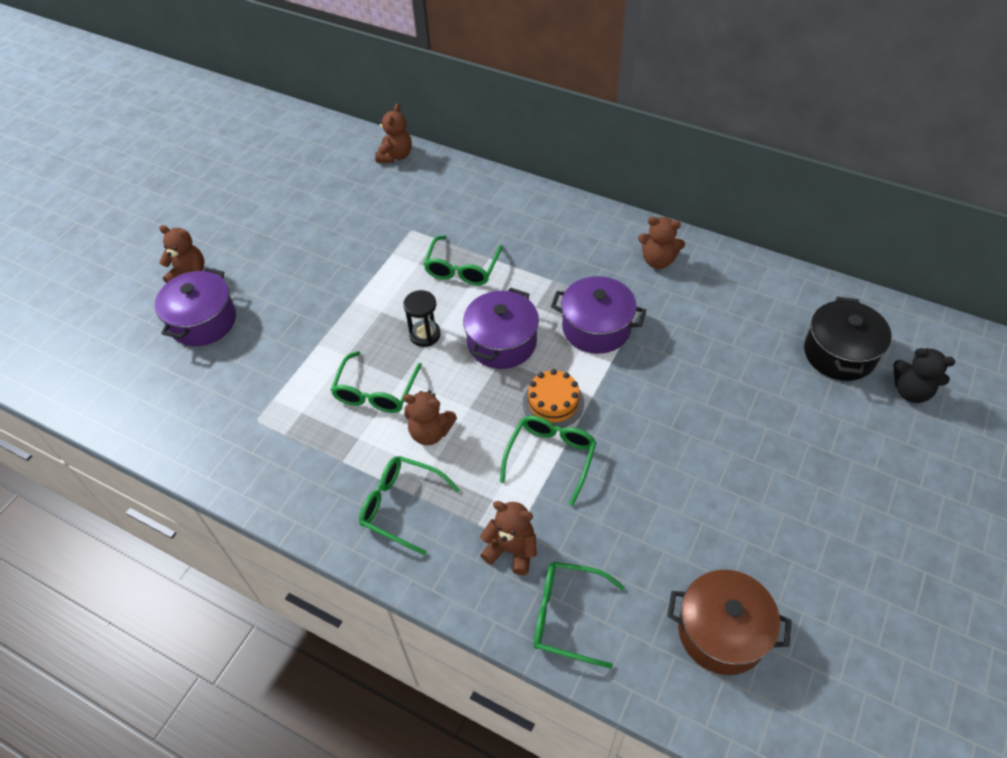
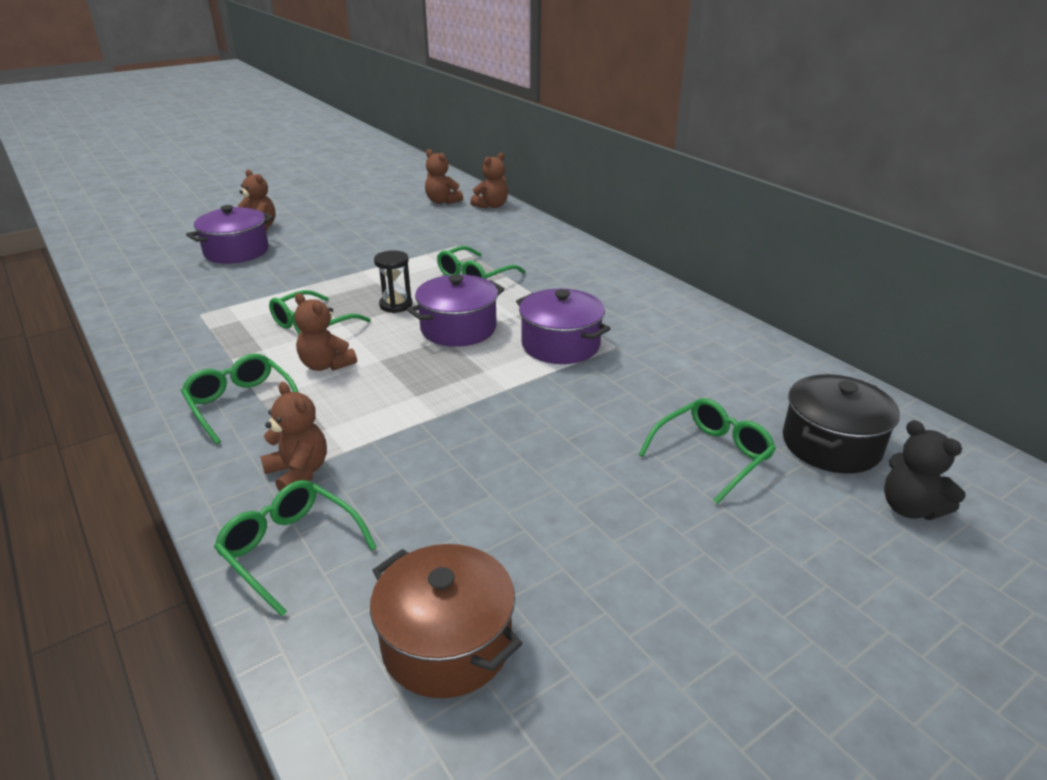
camera: 25 degrees right, 20 degrees down
(551, 457) = (416, 419): green glasses -> green glasses (712, 455)
(553, 403) = (462, 382): orange cake -> none
(658, 260) = (671, 319): brown teddy bear -> brown teddy bear (442, 201)

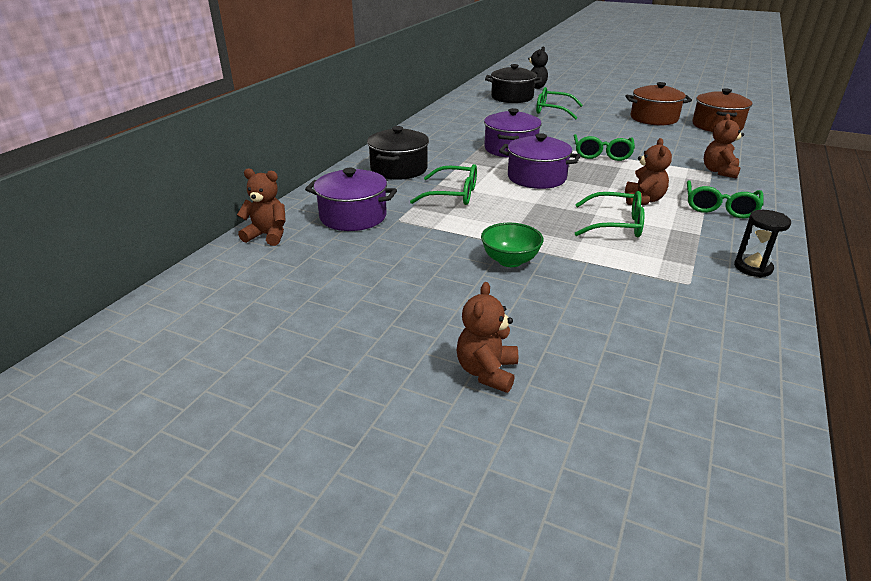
camera: 120 degrees left, 0 degrees up
(236, 252) = (567, 344): purple pot -> purple pot (353, 216)
(290, 549) = (748, 157): green glasses -> green glasses (601, 154)
(338, 265) = (510, 261): none -> green bowl
(396, 305) = (539, 207): black hourglass -> black hourglass (753, 268)
(442, 201) = (272, 269): brown teddy bear -> none
(566, 269) = (399, 169): none -> black pot
(571, 568) = (654, 118): none -> brown pot

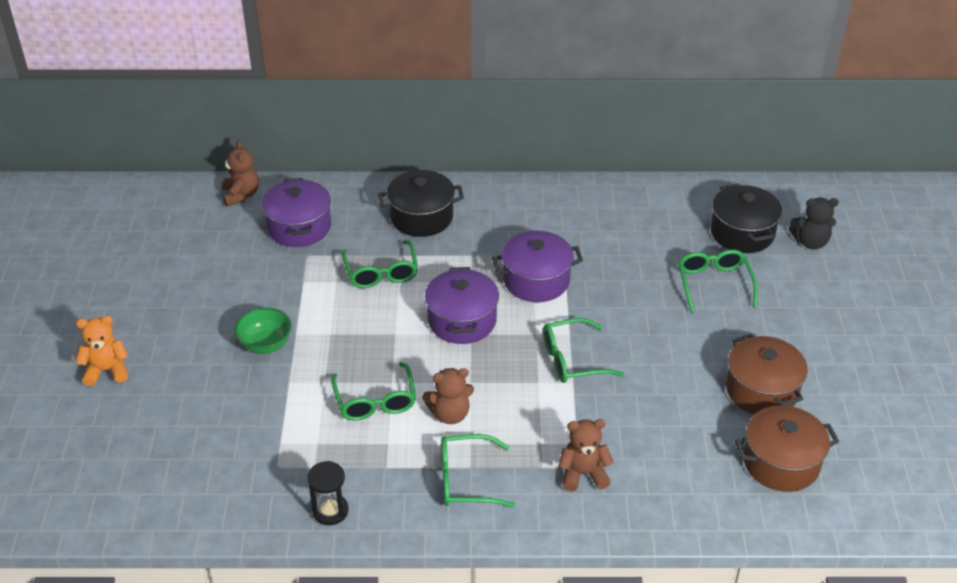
camera: 65 degrees right, 10 degrees up
(487, 372) = (107, 370): brown teddy bear -> orange teddy bear

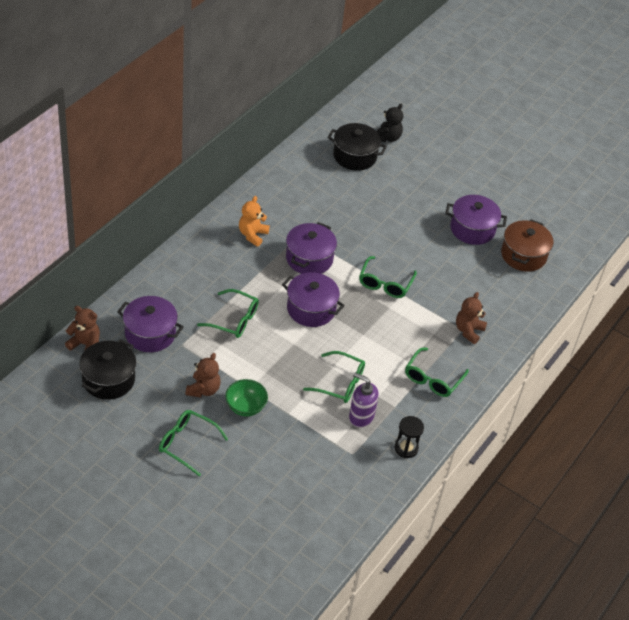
camera: 60 degrees left, 5 degrees up
(107, 370) = (193, 497): orange teddy bear -> orange teddy bear (252, 235)
(341, 445) = (361, 416): none -> purple soap dispenser
(421, 217) = (202, 273): black pot -> black pot (108, 379)
(450, 414) = (379, 357): brown teddy bear -> brown teddy bear (203, 389)
(714, 284) = (382, 193): green glasses -> green glasses (187, 444)
(761, 390) = (472, 229): brown pot -> purple pot

